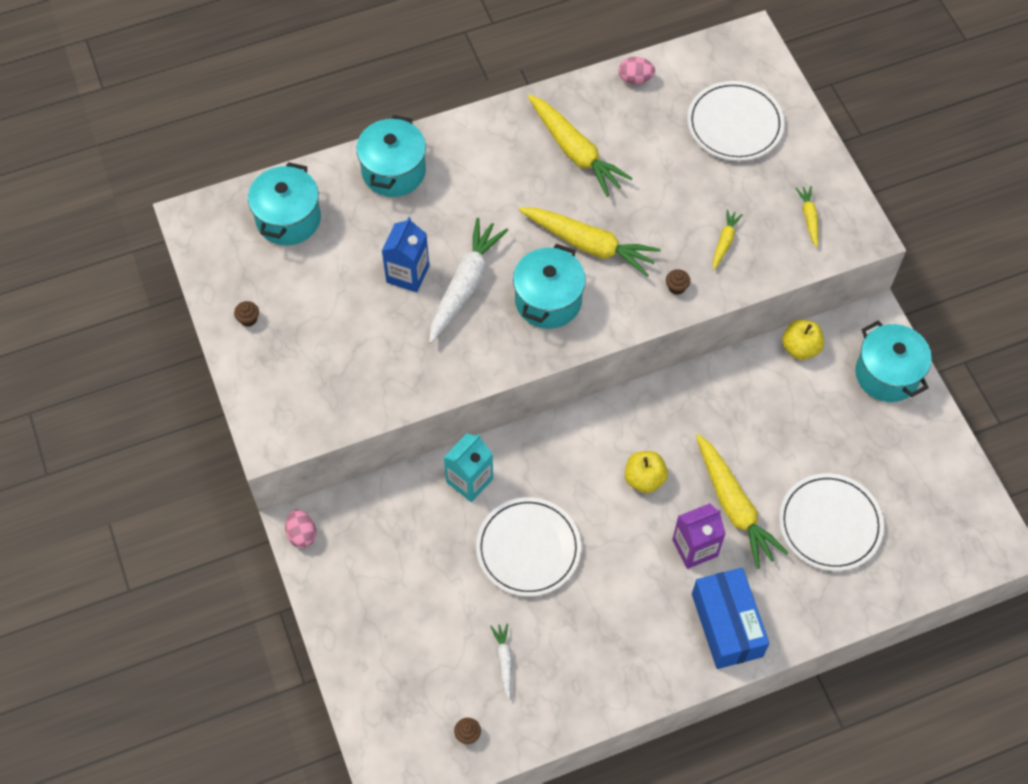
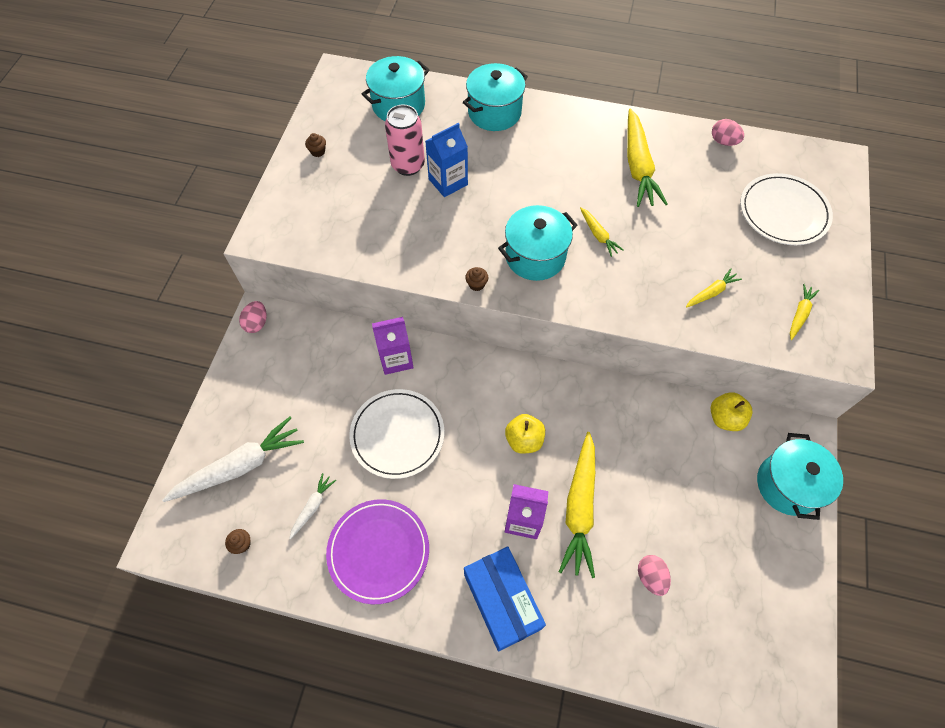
camera: 35 degrees right, 0 degrees up
(353, 279) = (408, 165): none -> pink can
(465, 285) = (482, 211): white carrot -> white carrot (240, 466)
(469, 480) = (396, 359): turquoise carton -> purple carton
(589, 245) = (598, 235): yellow carrot -> yellow carrot, size x0.49
(593, 657) = (378, 551): none -> purple plate
(676, 287) = (645, 304): brown cupcake -> brown cupcake (476, 284)
(727, 625) = (502, 601): blue box -> blue box turned 45 degrees counterclockwise
(830, 524) = (651, 577): white plate -> pink egg

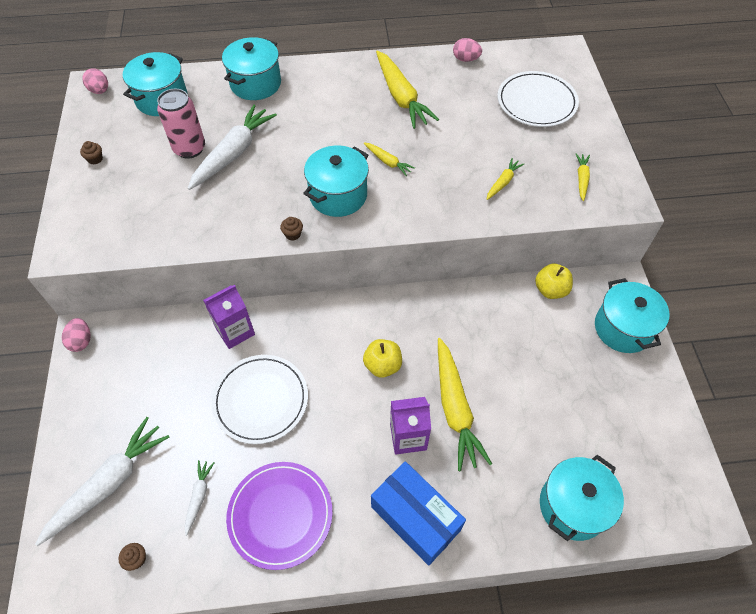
camera: 20 degrees left, 5 degrees down
(448, 182) = (233, 153): blue carton -> white carrot
(651, 577) = (540, 447): pink egg -> pink egg (100, 91)
(661, 648) = (573, 506): none -> turquoise pot

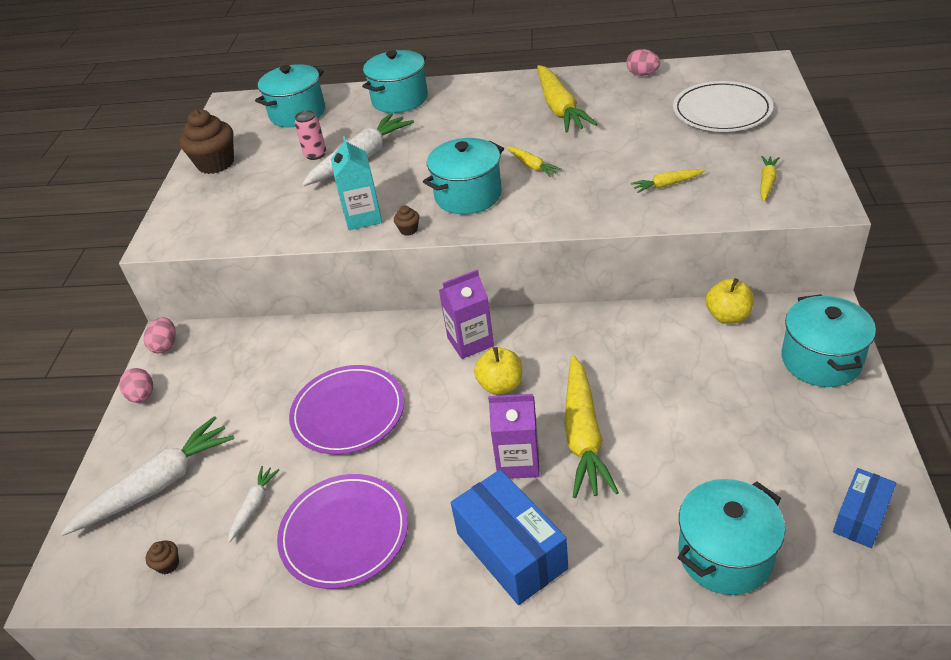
camera: 15 degrees right, 15 degrees down
(95, 159) = (216, 163): brown cupcake -> brown cupcake, size x2.36
(100, 91) = (236, 107): pink egg -> pink egg (142, 396)
(189, 149) = (315, 154): pink can -> pink can, size x0.63
(235, 331) = (334, 343): purple carton -> purple carton (470, 342)
(249, 220) = (363, 217): none -> turquoise carton
(261, 400) = (348, 412): white plate -> purple plate
(503, 182) = (666, 185): yellow carrot -> yellow carrot turned 150 degrees counterclockwise
(663, 465) = (860, 517): none -> blue box

